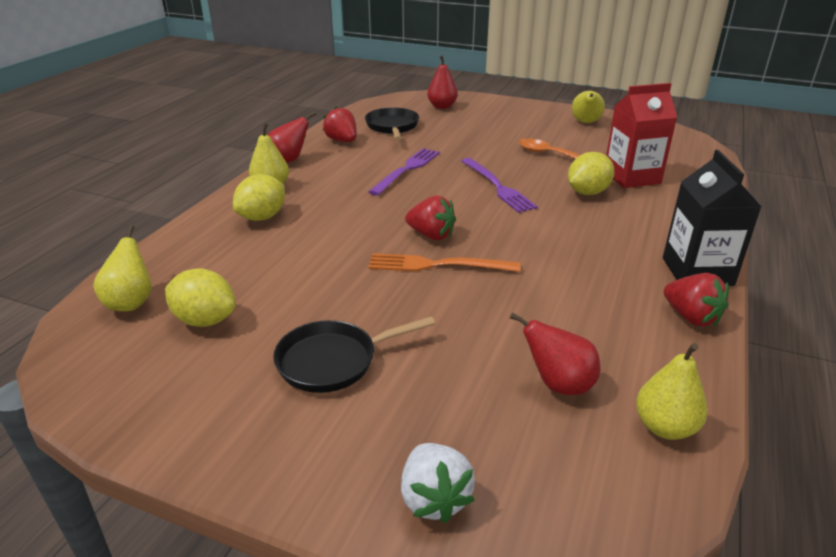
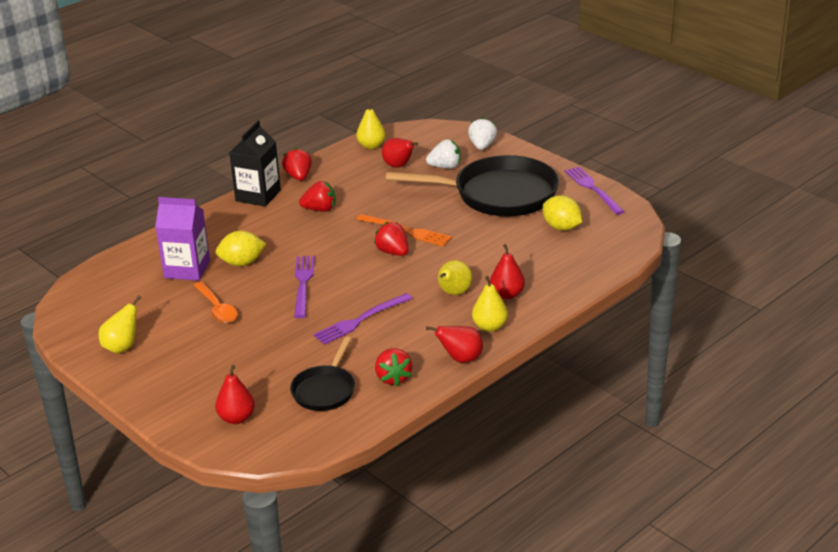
camera: 155 degrees left, 0 degrees up
(131, 302) = (605, 246): yellow pear -> yellow pear (453, 293)
(148, 421) = (593, 189): none -> purple fork
(262, 217) = (507, 294): yellow lemon -> red pear
(333, 361) = (498, 195): black pan -> black pan, size x1.94
(471, 405) = (445, 167): none -> white strawberry
(586, 270) = (320, 209): none -> red strawberry
(632, 177) = (187, 269): red carton -> purple carton

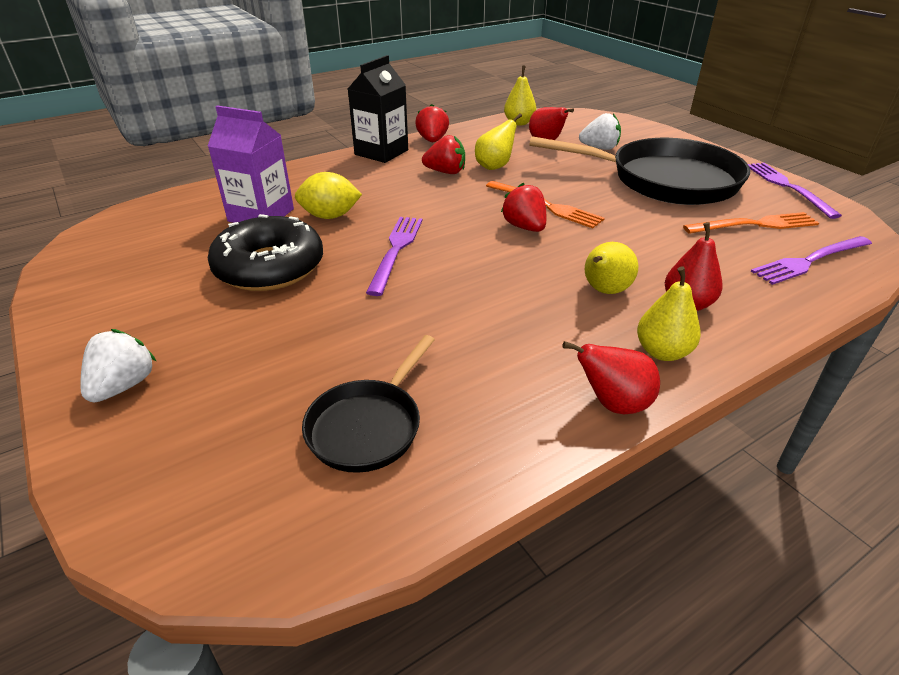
camera: 10 degrees right, 5 degrees up
(122, 347) = (112, 301): yellow pear -> yellow pear (494, 166)
(217, 309) = (269, 267): orange spoon -> black donut
(236, 418) = (196, 458): red pear -> none
(360, 320) = (460, 311): purple fork -> purple fork (809, 261)
(393, 378) = (491, 422): red strawberry -> none
(482, 146) = (642, 134): white strawberry -> white strawberry (124, 385)
(561, 227) = (755, 225): yellow lemon -> orange fork

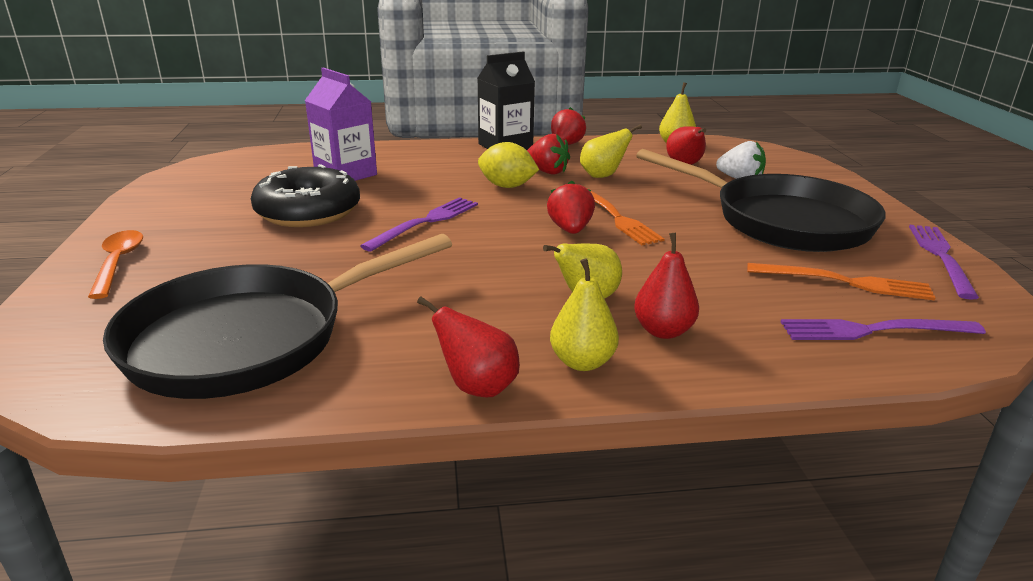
camera: 25 degrees right, 10 degrees down
(124, 385) = (118, 263): white strawberry -> orange spoon
(330, 216) = (401, 186): yellow lemon -> yellow lemon (507, 186)
(368, 426) = (250, 338): black pan -> black pan, size x1.94

